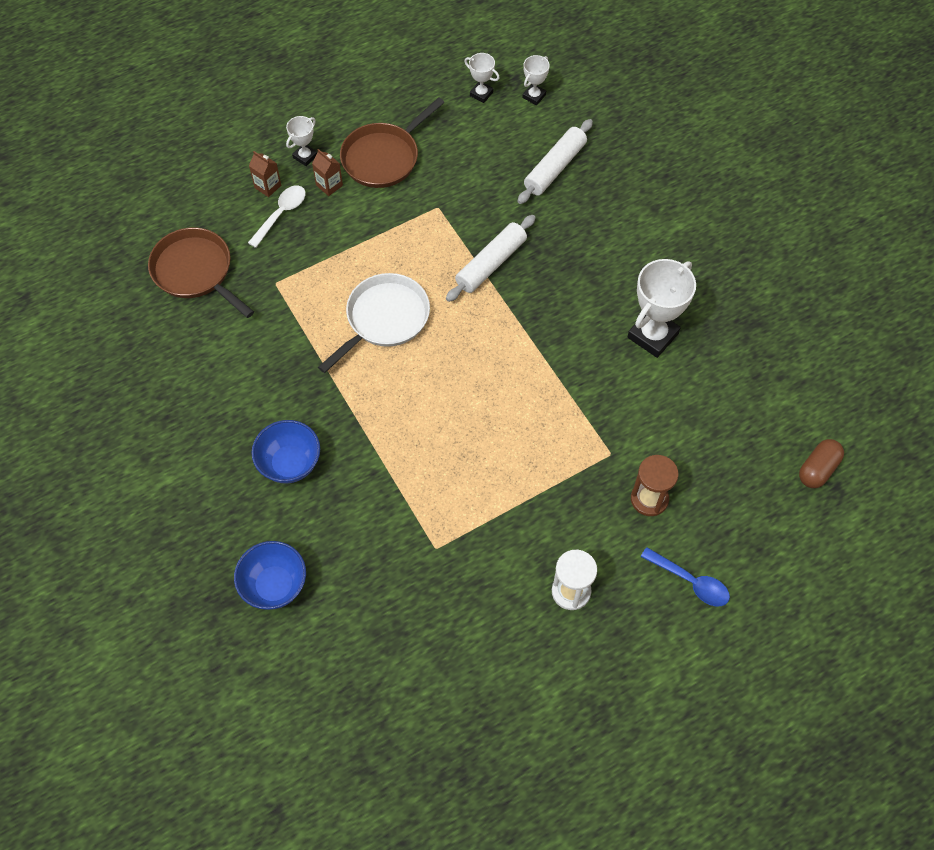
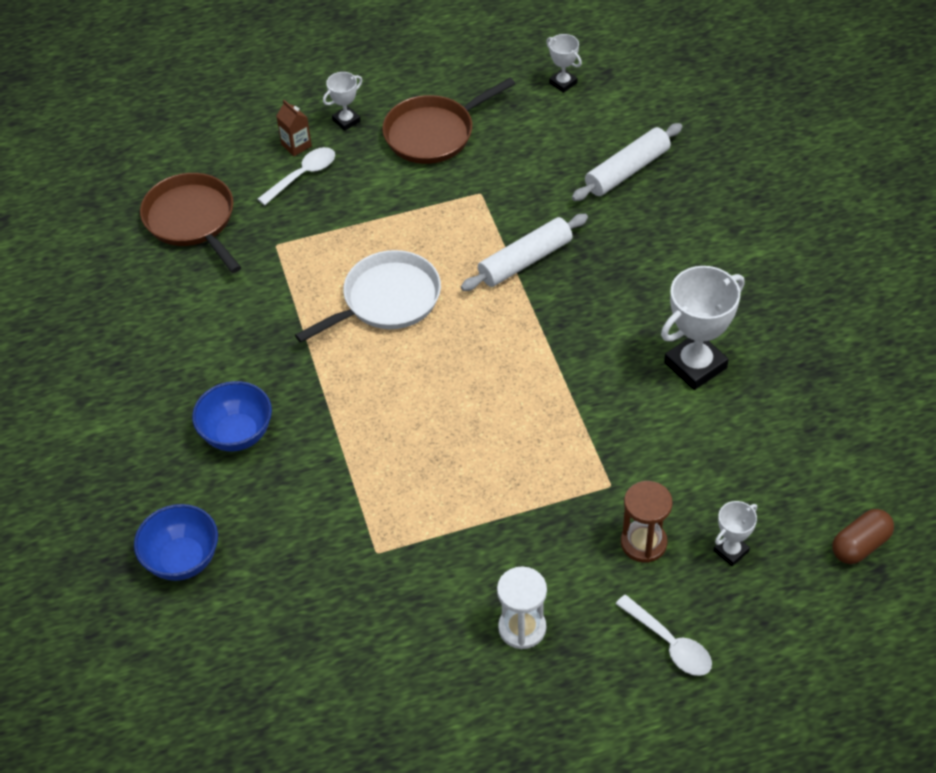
camera: 15 degrees right, 10 degrees down
(329, 185) = (364, 153): brown carton -> none
(534, 96) = (623, 93): white trophy -> white trophy (731, 551)
(690, 582) = (669, 643): blue spoon -> white spoon

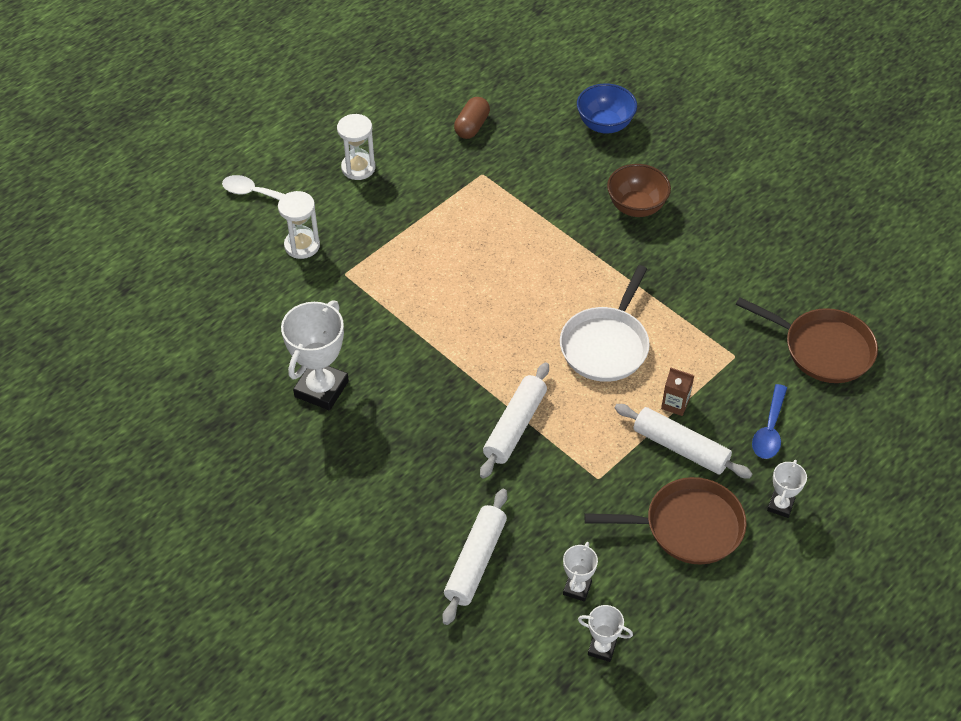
camera: 150 degrees right, 0 degrees up
(237, 434) = (636, 207): blue bowl -> brown bowl
(296, 145) = (802, 458): brown carton -> brown carton (675, 404)
(303, 175) = (769, 430): white spoon -> blue spoon
(391, 190) = (680, 448): none -> white rolling pin
(433, 133) = (687, 526): brown pan -> brown pan turned 60 degrees clockwise
(643, 543) = (302, 245): brown hourglass -> white hourglass
(731, 551) = (237, 263): white trophy -> white trophy (577, 588)
(860, 545) = (143, 301): brown capsule -> brown capsule (472, 126)

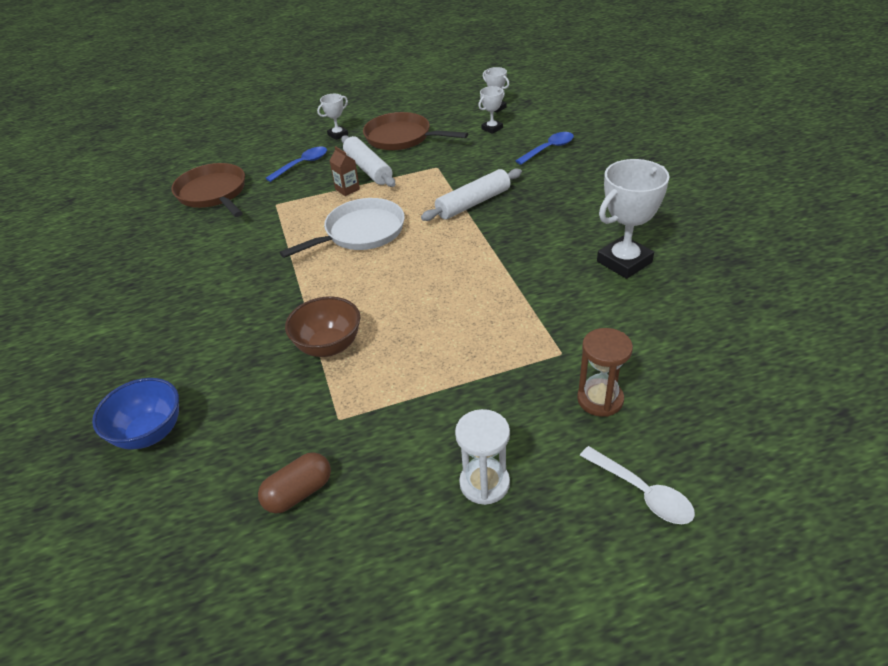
camera: 150 degrees left, 10 degrees down
(302, 245) = (600, 399): white hourglass -> brown hourglass
(475, 561) = (549, 149): white rolling pin -> blue spoon
(636, 207) = (222, 329): brown bowl -> brown bowl (329, 346)

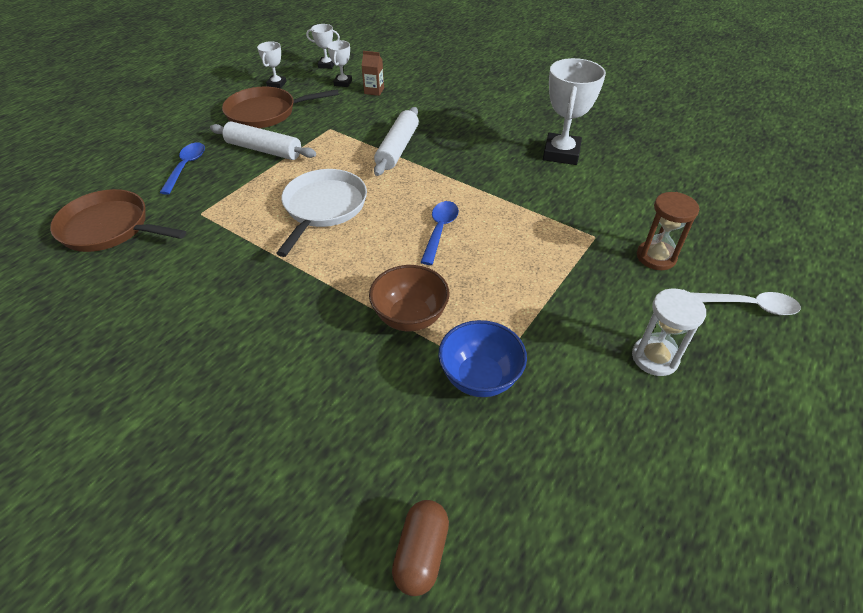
camera: 40 degrees left, 5 degrees up
(150, 433) = (324, 491): blue bowl -> blue bowl (479, 377)
(298, 493) = (531, 452): brown capsule -> brown capsule (421, 553)
(338, 135) = (193, 128): white trophy -> white trophy (276, 84)
(347, 189) = (264, 174): brown carton -> brown carton (374, 91)
(549, 149) = (410, 87): blue spoon -> blue spoon (440, 230)

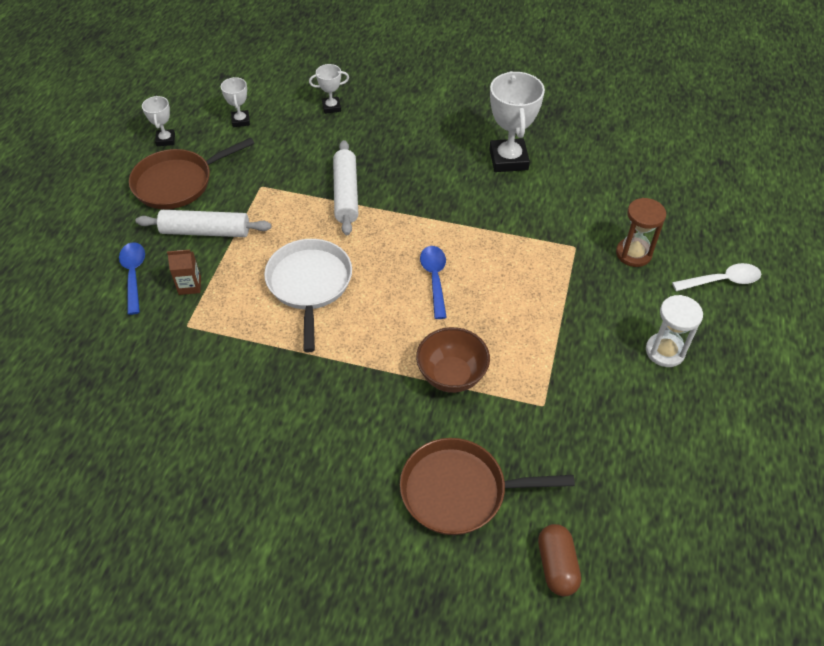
camera: 20 degrees left, 5 degrees up
(110, 228) = (101, 369): brown pan -> brown pan (459, 491)
(327, 65) = (208, 99): white trophy -> white trophy (331, 107)
(374, 91) = (281, 124): brown carton -> brown carton (189, 286)
(479, 377) = (536, 412): blue bowl -> none

